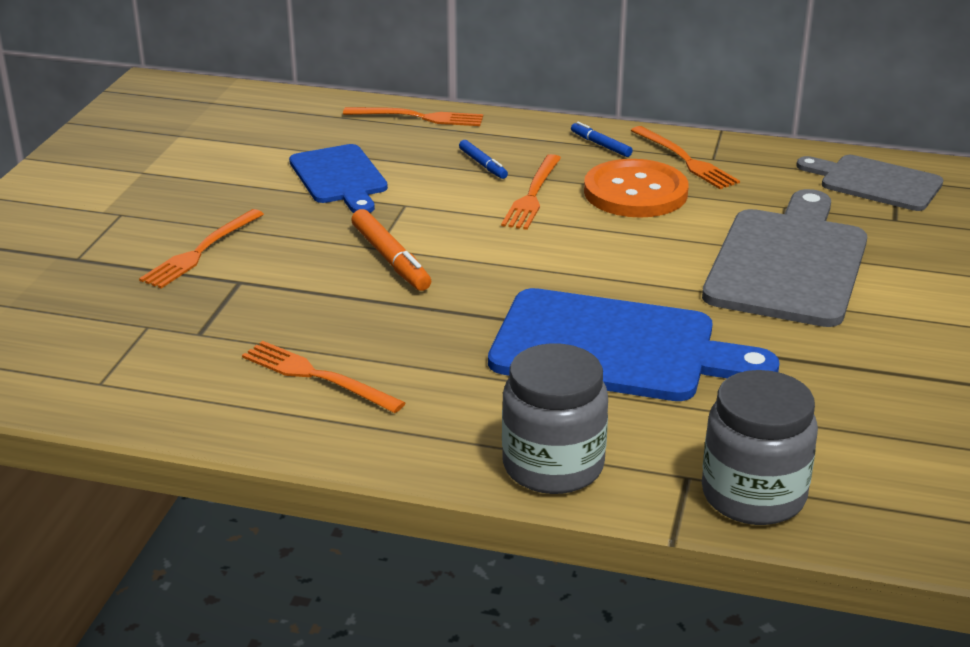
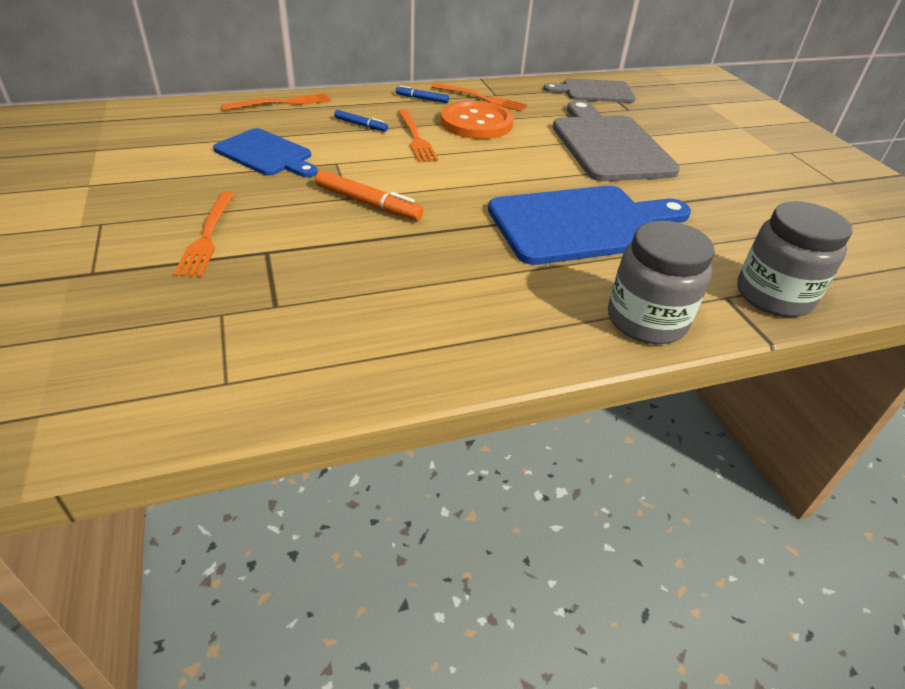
camera: 35 degrees left, 10 degrees up
(317, 376) = (411, 310): orange fork -> none

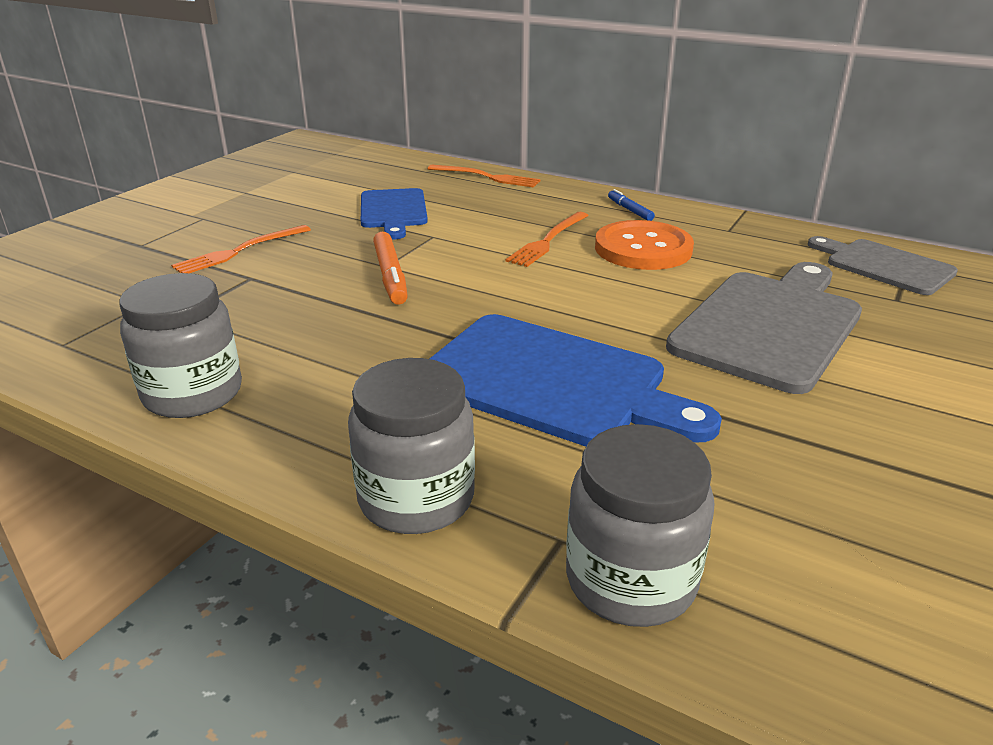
camera: 50 degrees right, 10 degrees down
(361, 125) = (518, 214): blue marker -> none
(414, 349) = (193, 393): none -> grey jar
(481, 98) = (702, 229): orange fork -> none

